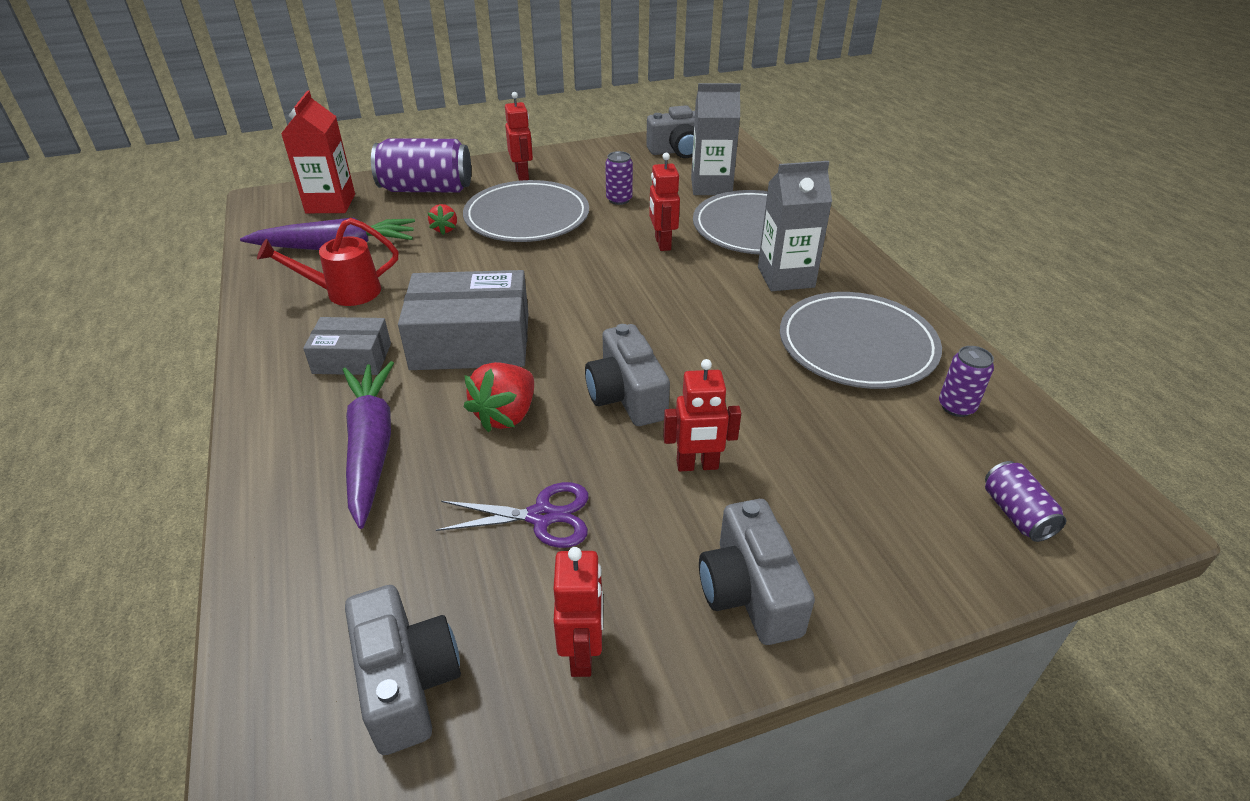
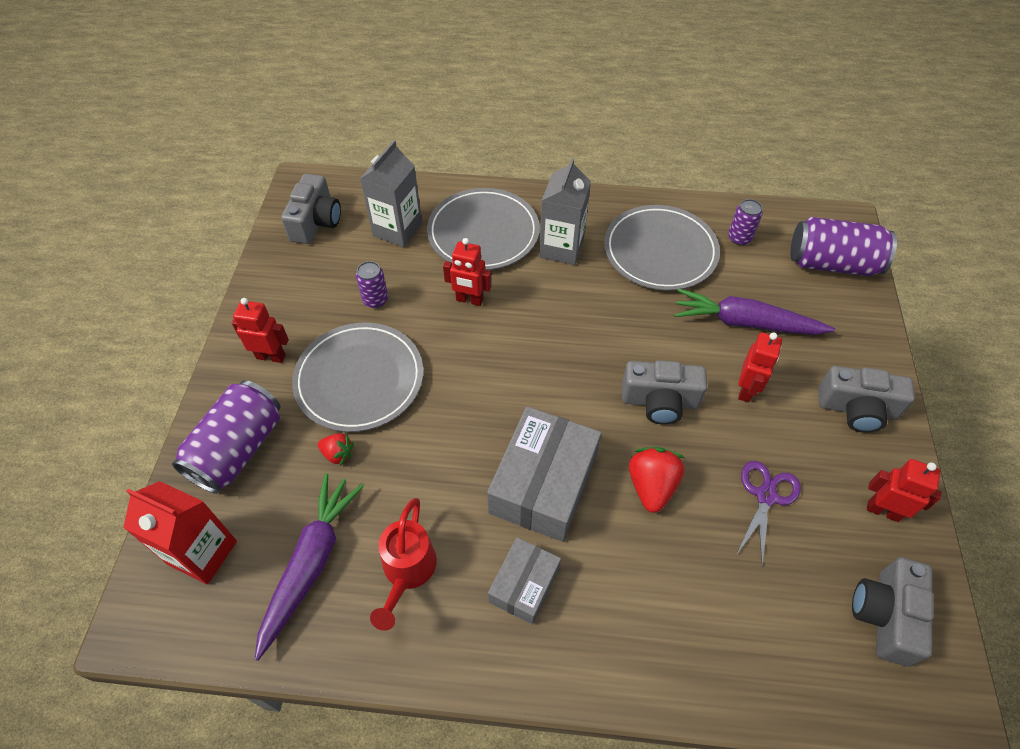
camera: 65 degrees left, 15 degrees up
(371, 447) = (653, 593): purple carrot -> purple carrot (745, 323)
(407, 681) = (885, 615): grey camera -> grey camera turned 75 degrees counterclockwise
(506, 415) = (651, 486): red strawberry -> red strawberry turned 135 degrees counterclockwise
(1016, 514) = (832, 263): purple can -> purple can, size x1.95

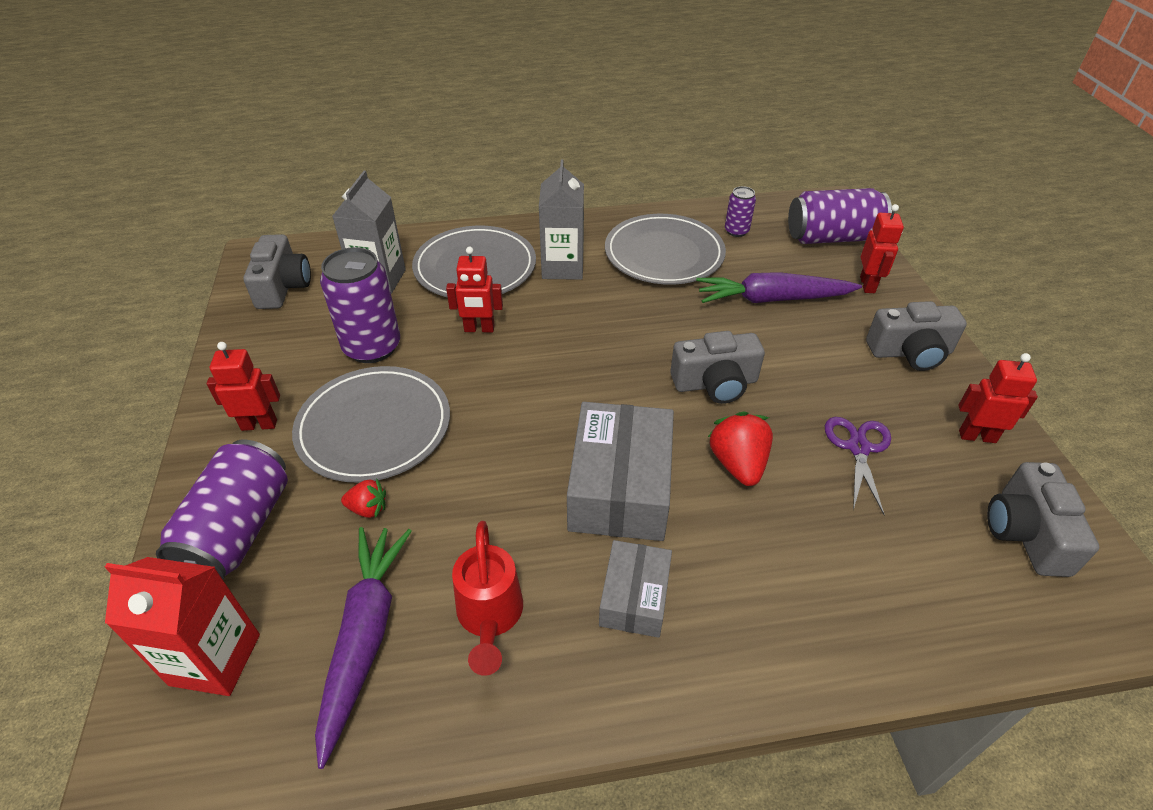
camera: 15 degrees left, 10 degrees down
(375, 300) = (372, 347): purple can -> purple can, size x1.95
(746, 390) = (797, 356): red robot -> red robot (867, 285)

